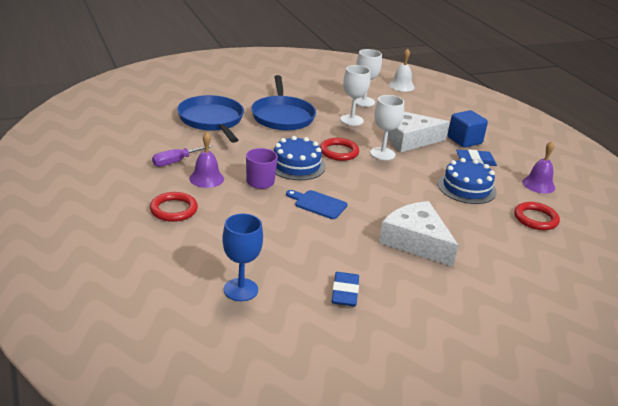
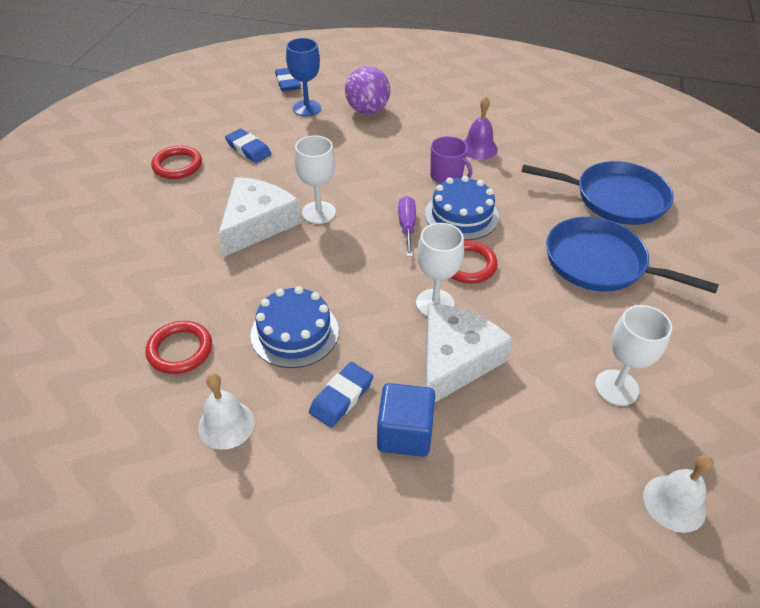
camera: 130 degrees right, 15 degrees up
(173, 210) = (439, 115): red ring -> red ring (177, 165)
(175, 162) = (525, 142): purple screwdriver -> purple screwdriver (407, 226)
(203, 329) = (288, 83): none -> blue eraser
(205, 250) = (367, 110): none -> purple ball
(318, 204) = (375, 194): blue cutting board -> none
(351, 120) = (552, 330): white goblet -> white goblet (318, 212)
(416, 241) = (257, 223): white cheese -> white cheese turned 60 degrees counterclockwise
(538, 184) = (226, 424): purple bell -> white bell

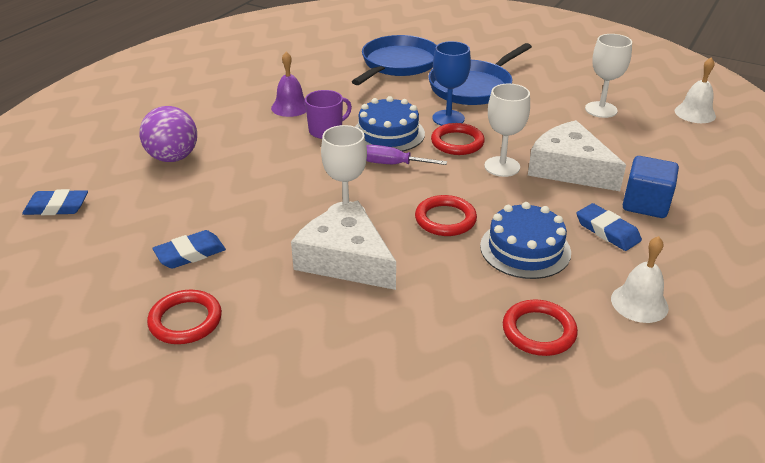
camera: 75 degrees left, 10 degrees down
(307, 108) = (132, 199): blue goblet -> blue goblet (448, 118)
(327, 273) = (445, 219): none -> red ring

